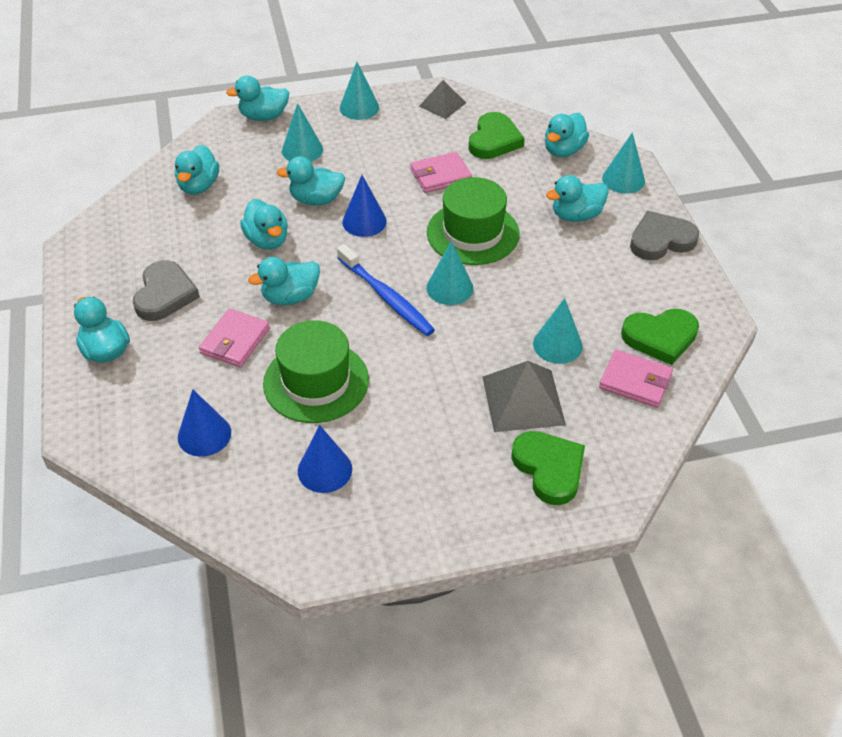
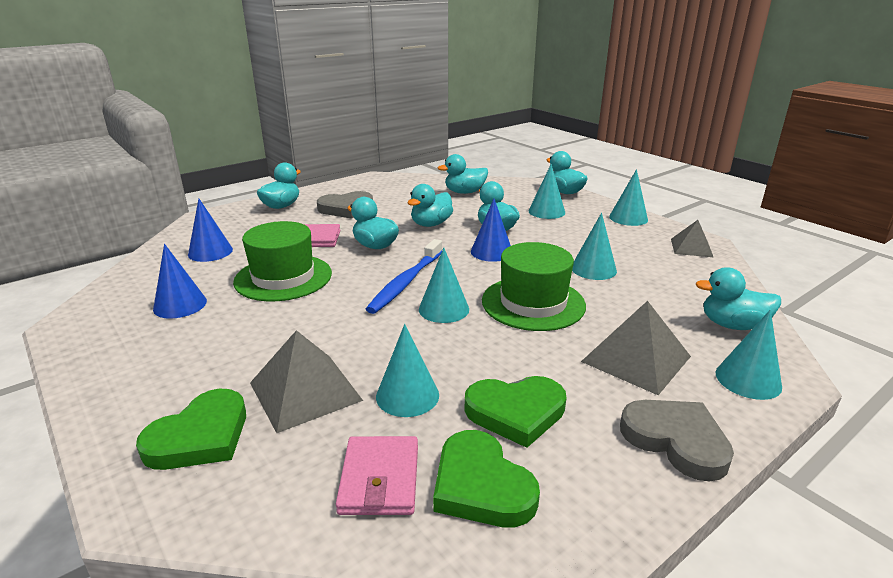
camera: 65 degrees right, 20 degrees down
(440, 175) = (593, 269): pink wallet -> turquoise cone
(494, 140) = (683, 282): green heart -> green heart (516, 412)
(576, 215) = (636, 359): turquoise duck -> grey pyramid

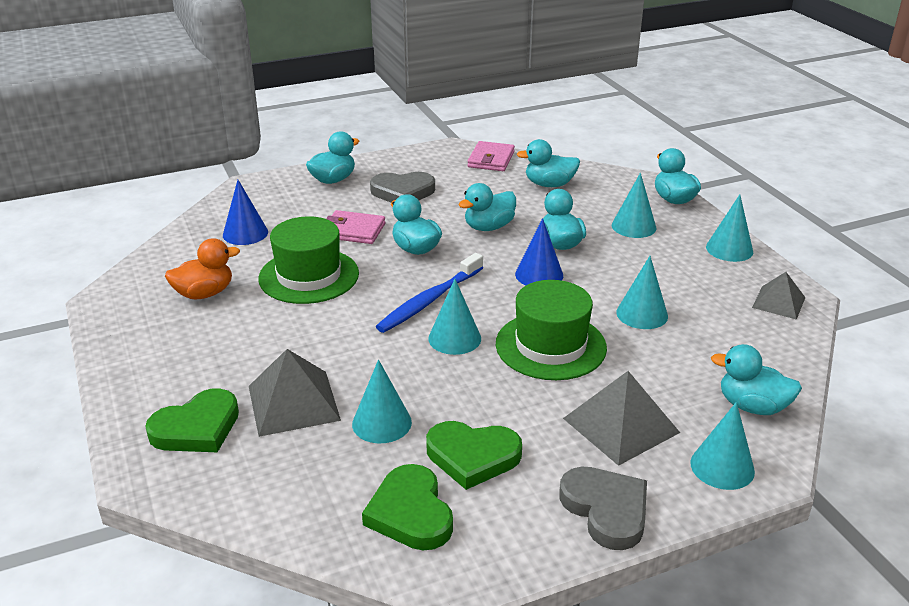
camera: 15 degrees right, 5 degrees up
(180, 305) = (204, 293): blue cone -> orange duck
(379, 479) = (329, 491): pink wallet -> pink wallet (491, 159)

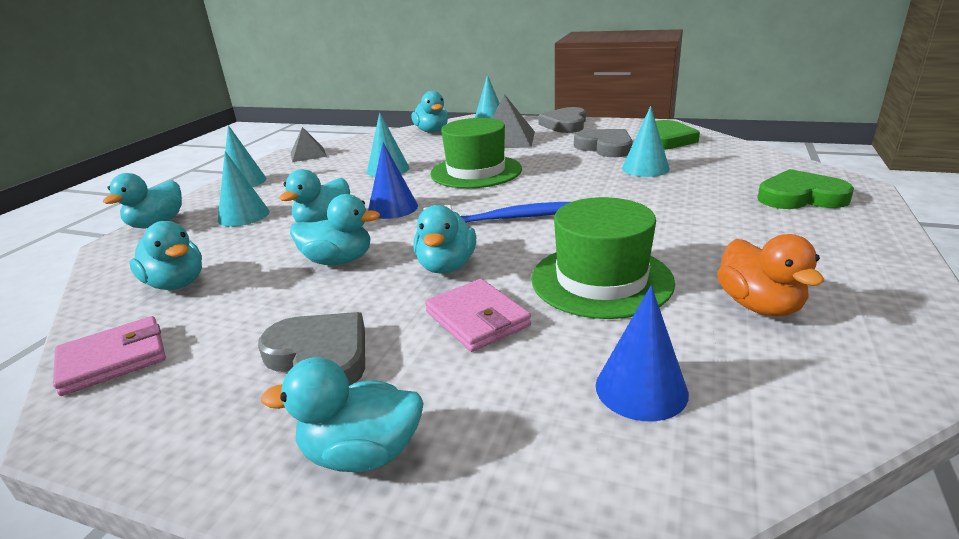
camera: 135 degrees left, 5 degrees down
(204, 293) = (759, 306): orange duck -> orange duck turned 120 degrees counterclockwise
(293, 402) = (705, 191): grey pyramid -> none
(454, 338) = (532, 191): turquoise cone -> none
(472, 456) = (605, 147): green heart -> grey heart

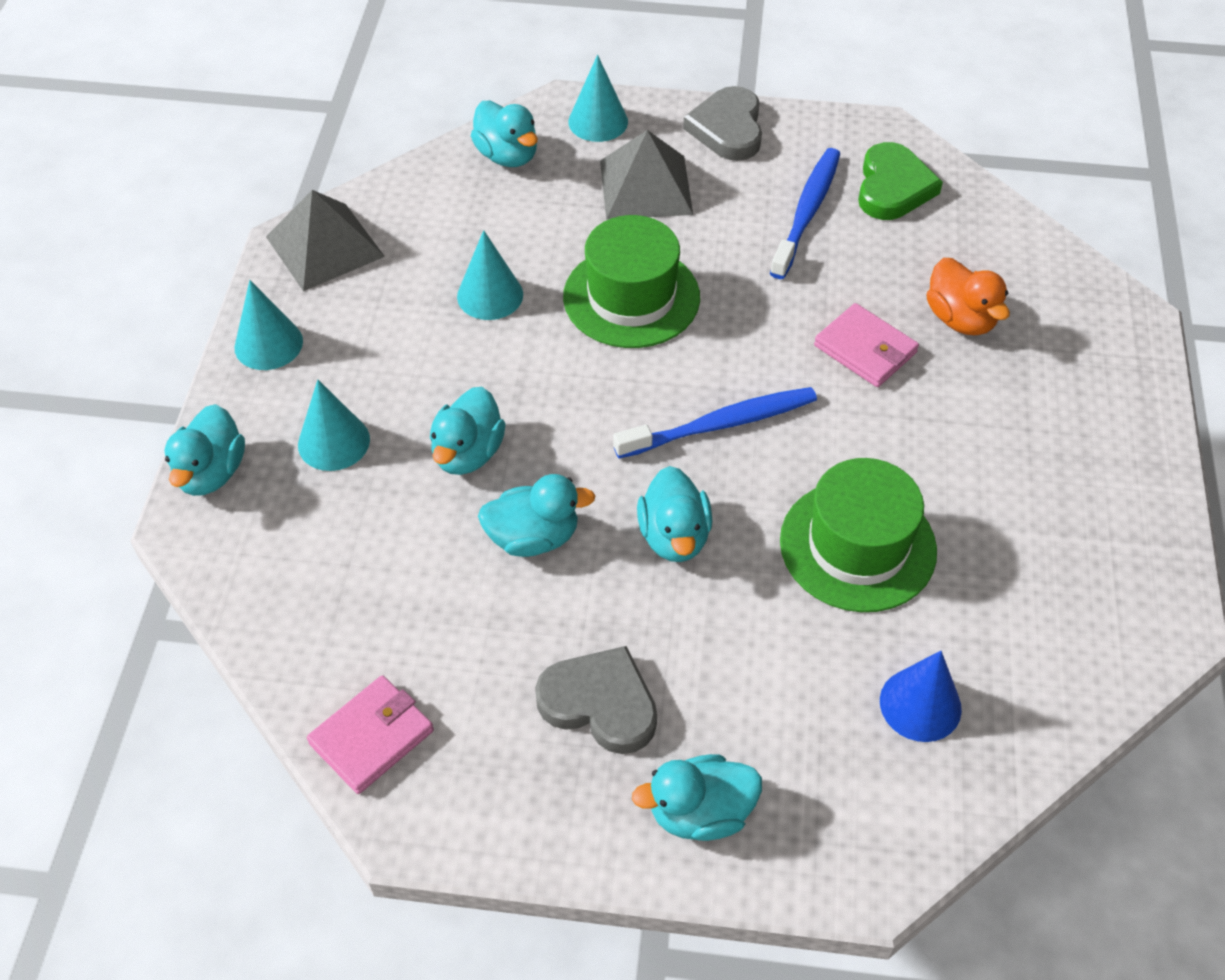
camera: 15 degrees left, 25 degrees up
(176, 284) = (347, 604): turquoise duck -> none
(308, 154) = (325, 246): grey pyramid -> grey pyramid, size x1.60
(393, 208) = (548, 408): blue cone -> none
(477, 319) = (742, 627): pink wallet -> pink wallet (865, 349)
(605, 147) = (806, 212): grey heart -> blue toothbrush
(645, 168) = (873, 280): turquoise cone -> none
(759, 306) = (1020, 574): orange duck -> orange duck (960, 319)
(800, 197) = (1070, 350): green heart -> none

